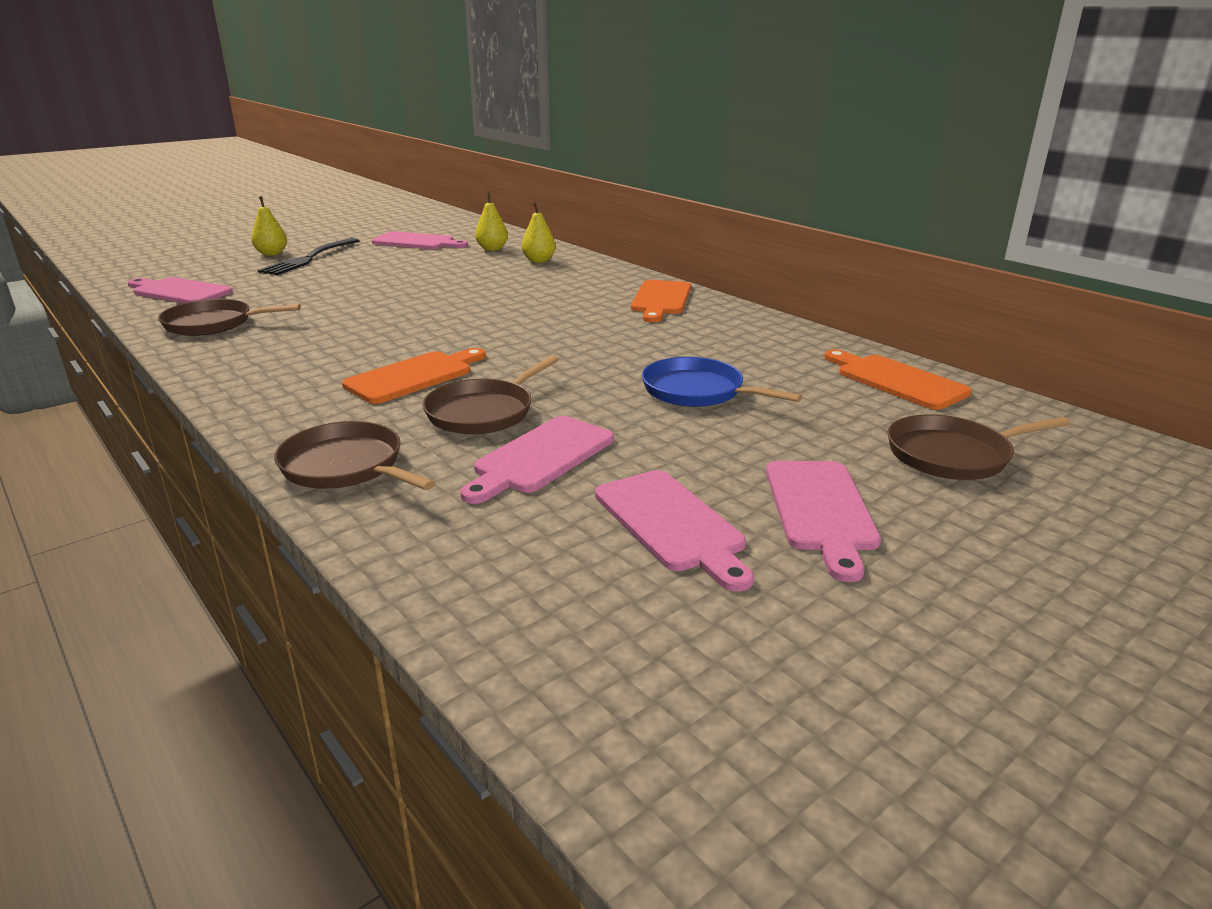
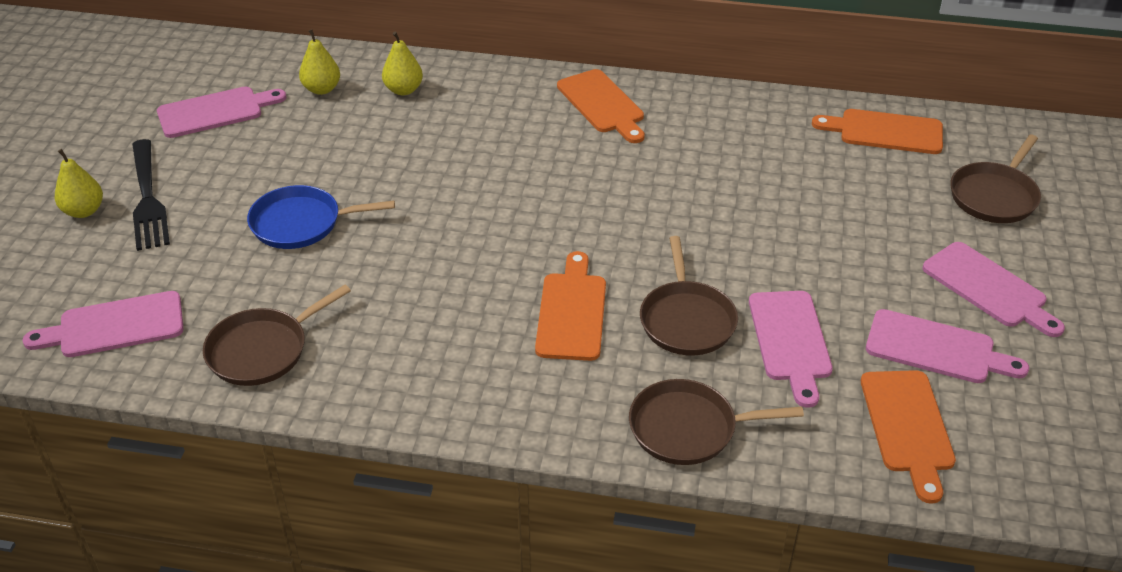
camera: 40 degrees left, 15 degrees up
(526, 560) = (908, 426): none -> orange cutting board
(697, 391) = (787, 213): blue pan -> blue pan (301, 223)

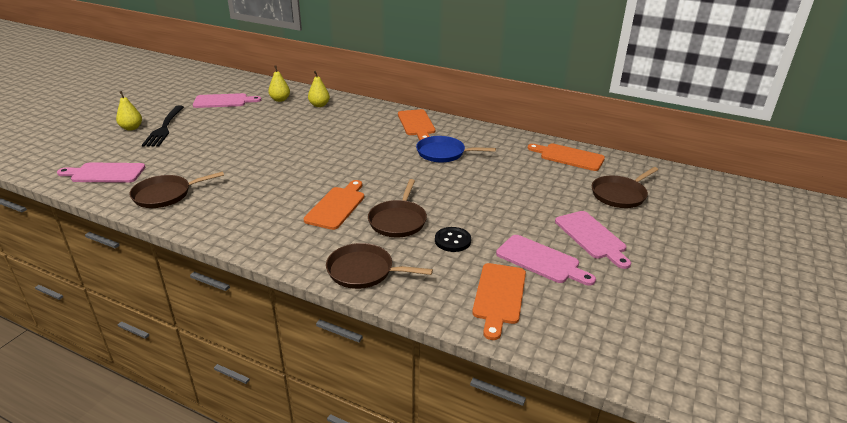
camera: 15 degrees right, 10 degrees down
(301, 223) = (227, 148): blue pan -> blue pan (443, 153)
(790, 340) = (452, 241): pink cutting board -> black button

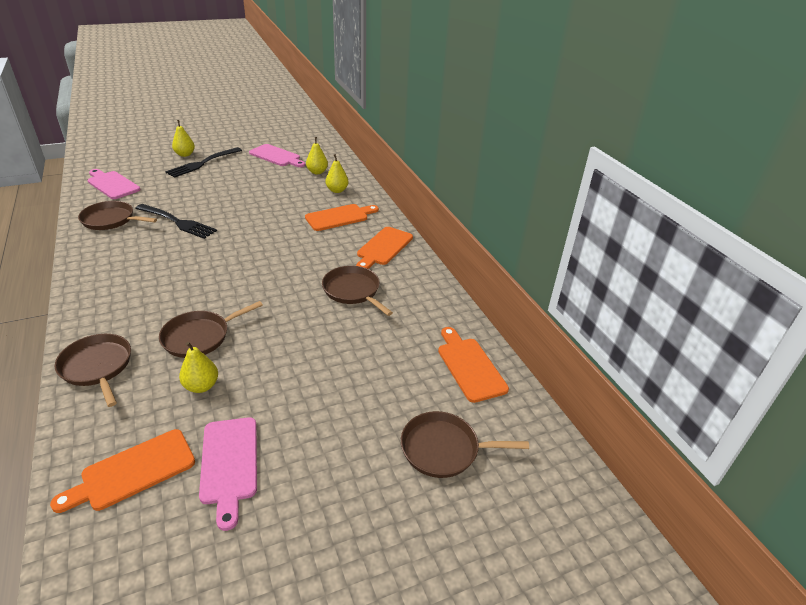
camera: 40 degrees right, 5 degrees up
(231, 171) = (177, 222): none -> black fork
(336, 206) = (184, 294): orange cutting board -> orange cutting board (339, 217)
(443, 153) = (353, 291): blue pan -> brown pan
(452, 241) = (201, 386): black button -> yellow pear
(592, 237) = (321, 476): pink cutting board -> none

